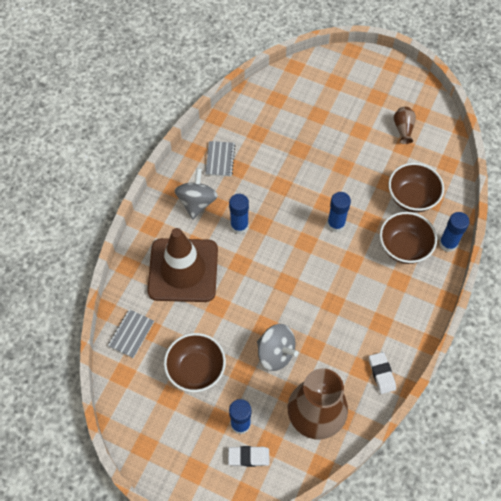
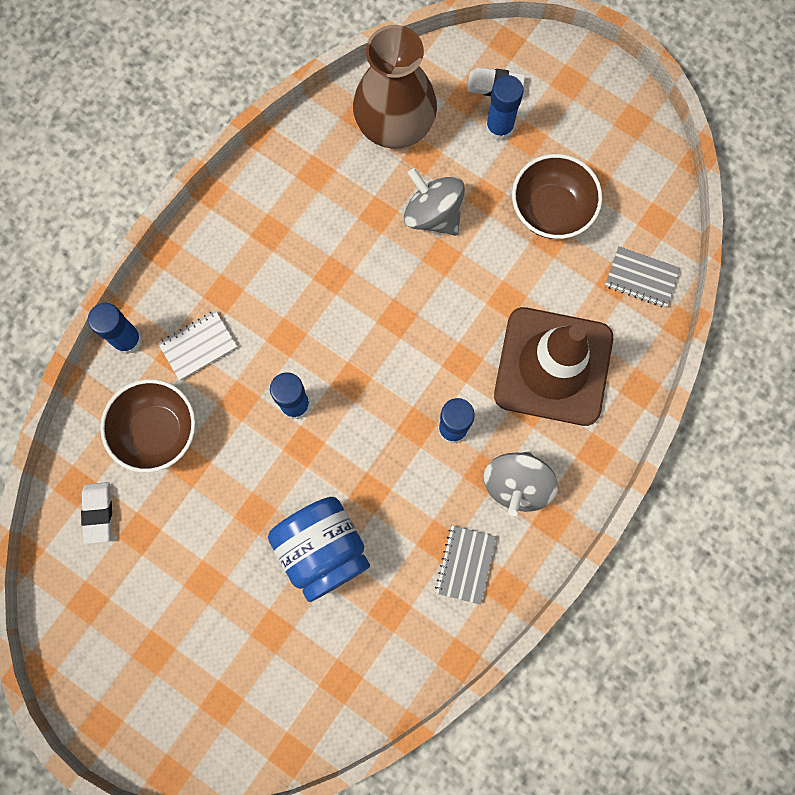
camera: 170 degrees left, 15 degrees up
(131, 334) = (641, 278): grey notebook -> grey notebook turned 75 degrees clockwise
(300, 154) = (322, 550): none -> blue jar
(381, 374) = (290, 161): white eraser -> white eraser (98, 513)
(403, 129) = (128, 572): brown vase -> none
(404, 247) = (198, 346): brown bowl -> white notebook

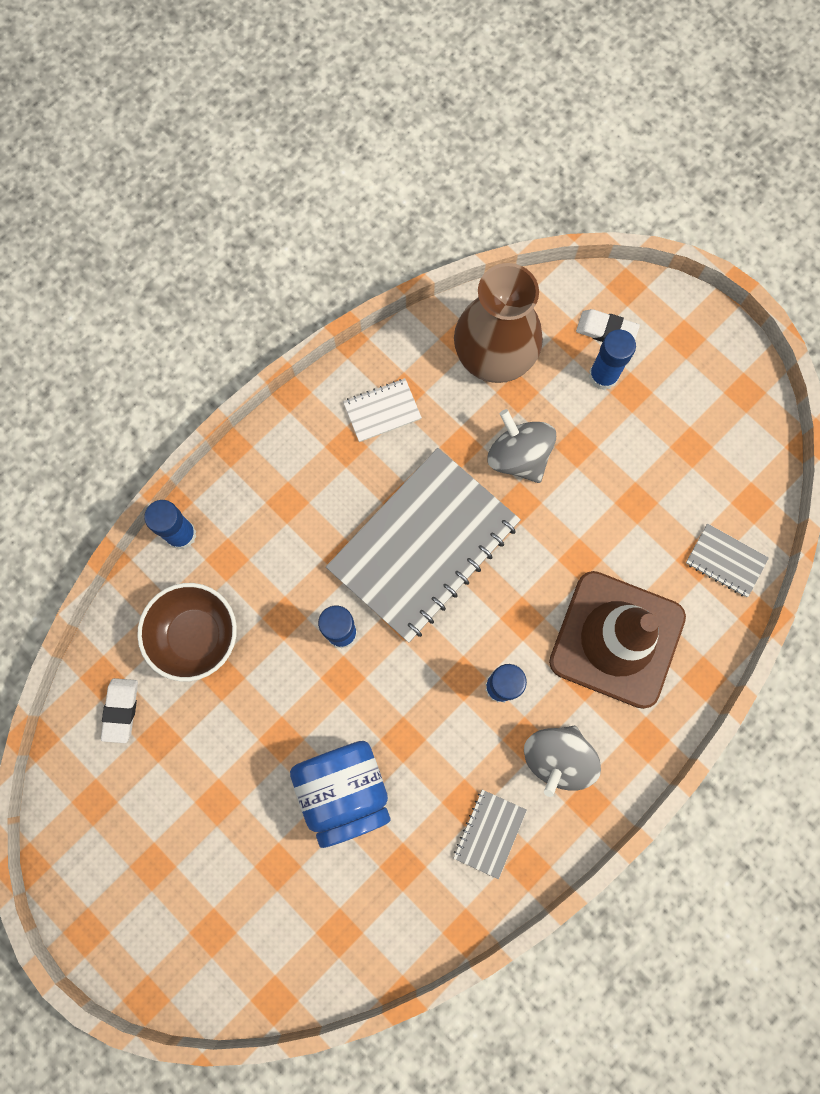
camera: 10 degrees right, 0 degrees up
(198, 346) = (252, 553): white notebook -> white notebook (382, 411)
(358, 311) = (423, 546): none -> grey notebook
(551, 210) = (642, 472): brown bowl -> none

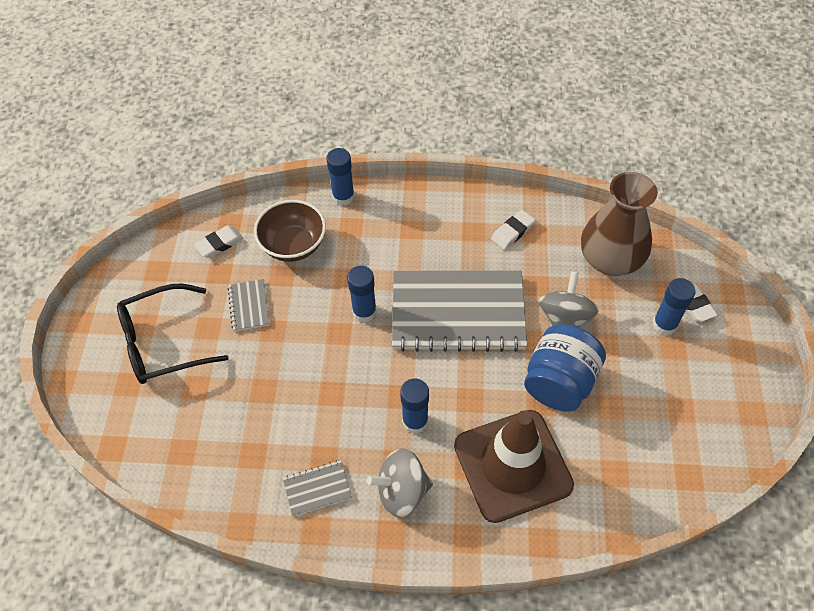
camera: 50 degrees right, 20 degrees down
(194, 861) = (163, 342): none -> black glasses
(344, 790) = (271, 386): blue jar -> blue jar (559, 382)
(382, 411) = (512, 232): white notebook -> white eraser
(725, 561) = (633, 491): grey notebook -> grey notebook (249, 306)

